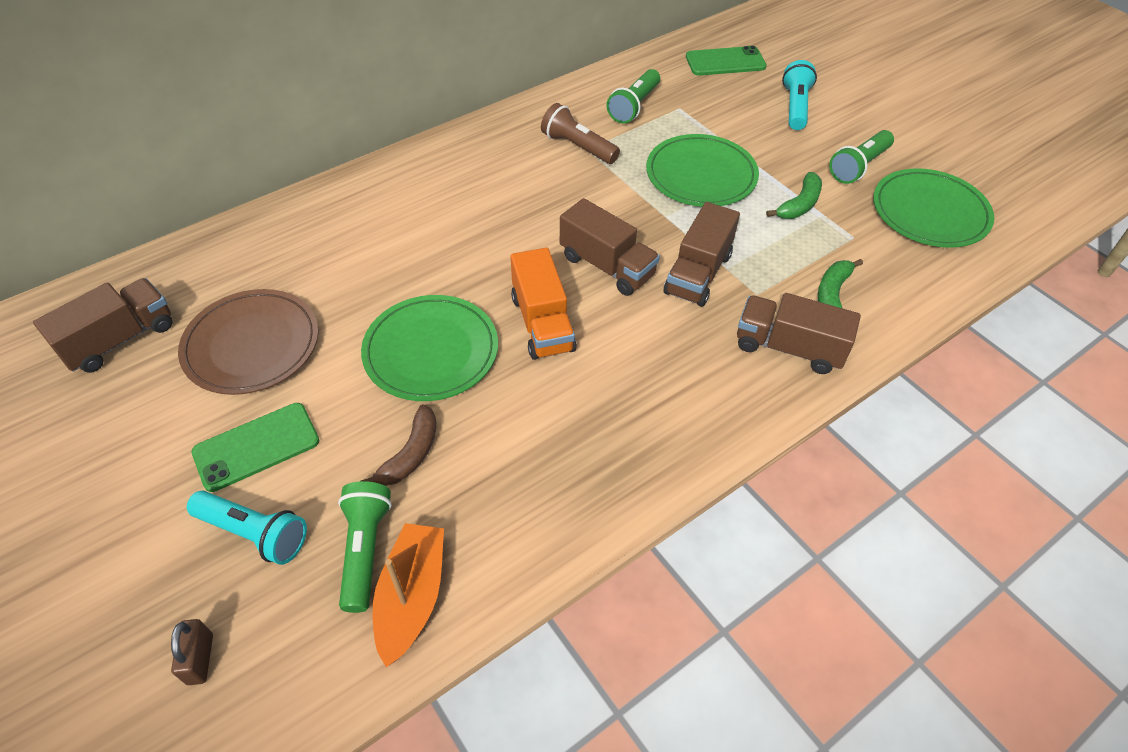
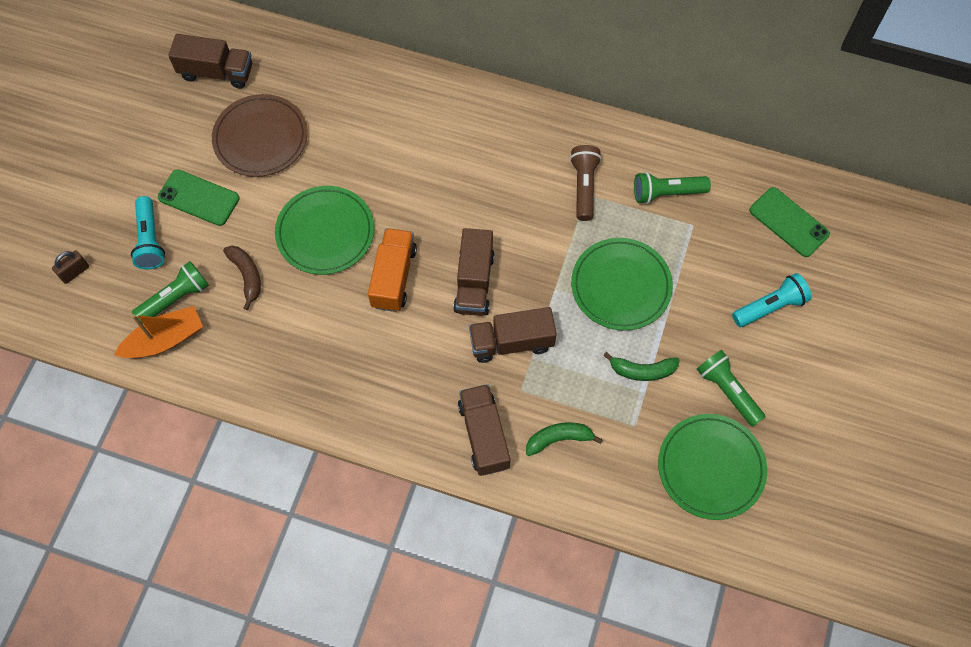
camera: 55 degrees right, 15 degrees up
(410, 454) = (247, 276): brown banana -> brown banana turned 105 degrees counterclockwise
(542, 323) = (393, 277): orange truck -> orange truck turned 150 degrees clockwise
(858, 166) = (727, 391): green flashlight -> green flashlight turned 45 degrees clockwise

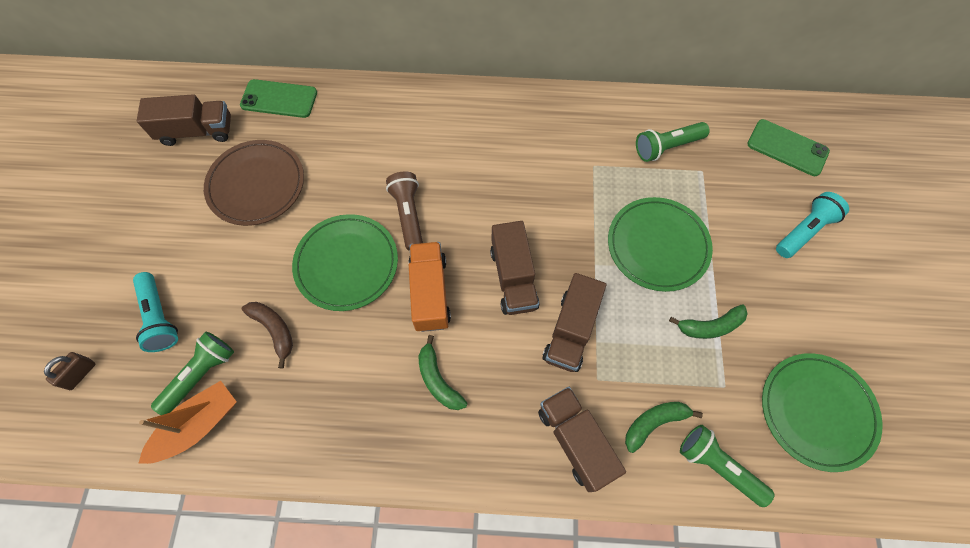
camera: 15 degrees left, 0 degrees up
(199, 198) = (204, 260): green phone -> green phone (279, 99)
(379, 354) = (438, 380): none -> green banana
(511, 342) = (571, 331): brown truck -> brown truck turned 45 degrees counterclockwise
(584, 186) = (588, 159): brown flashlight -> brown flashlight (408, 215)
(727, 391) = (799, 325): green flashlight -> green flashlight (717, 466)

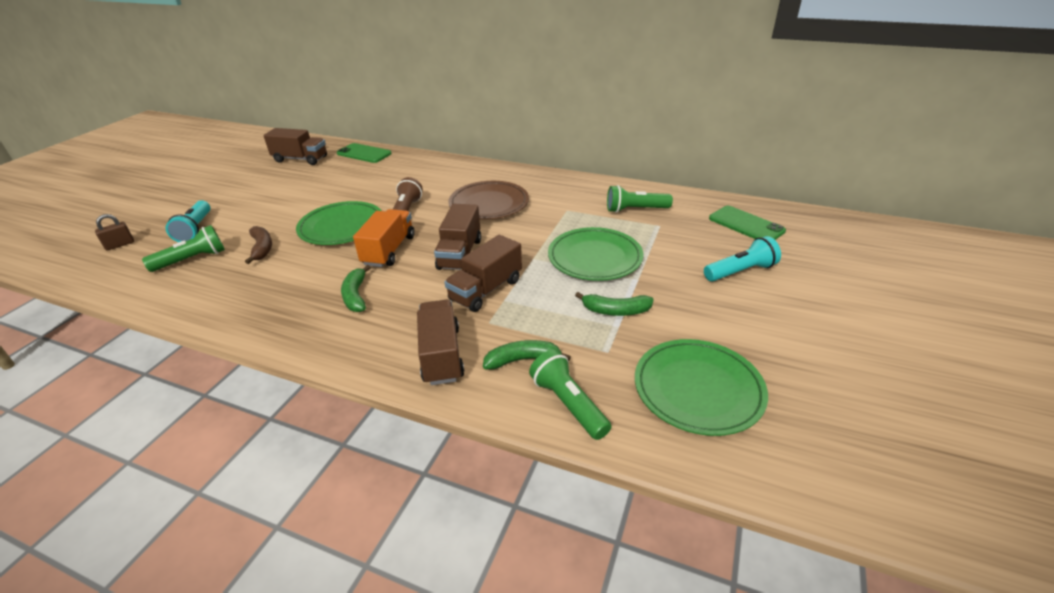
camera: 20 degrees right, 30 degrees down
(198, 425) = (164, 283): orange boat -> none
(256, 185) = (315, 184): brown plate -> brown plate (489, 204)

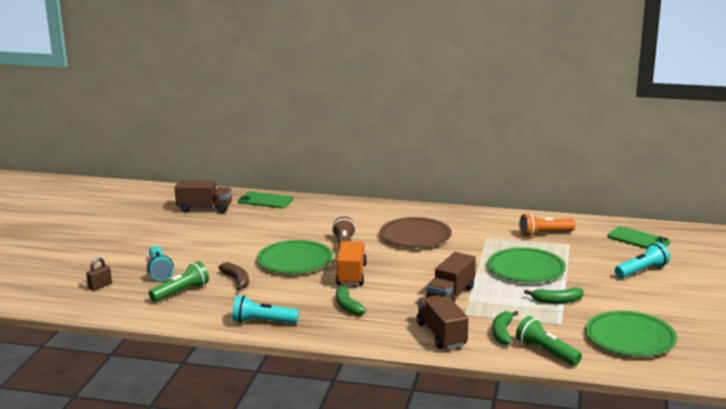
camera: 10 degrees left, 15 degrees down
(243, 312) = (263, 322): none -> turquoise flashlight
(460, 254) = (414, 273): brown truck -> none
(523, 360) = (502, 333): green banana -> green banana turned 60 degrees counterclockwise
(635, 210) = (544, 234): green flashlight -> orange flashlight

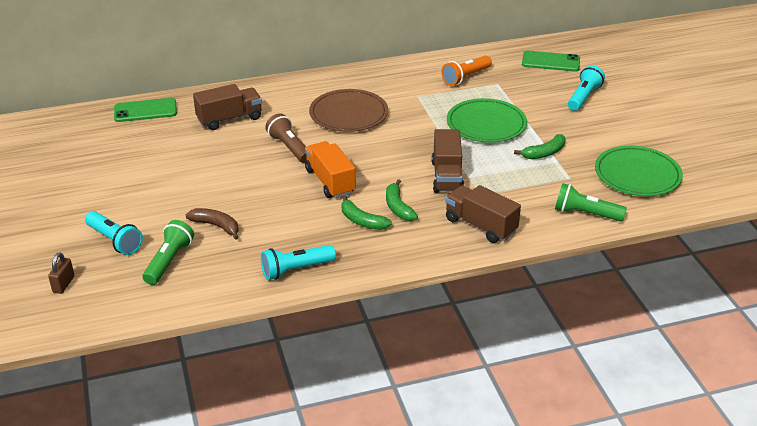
camera: 30 degrees left, 15 degrees up
(204, 208) = (84, 140): brown truck -> brown truck (229, 119)
(295, 261) = (255, 181): green plate -> none
(502, 333) = (531, 205): green banana -> green banana (398, 207)

